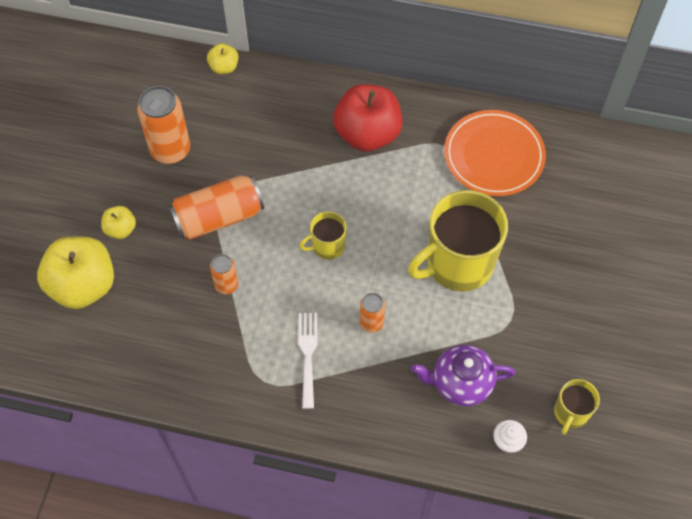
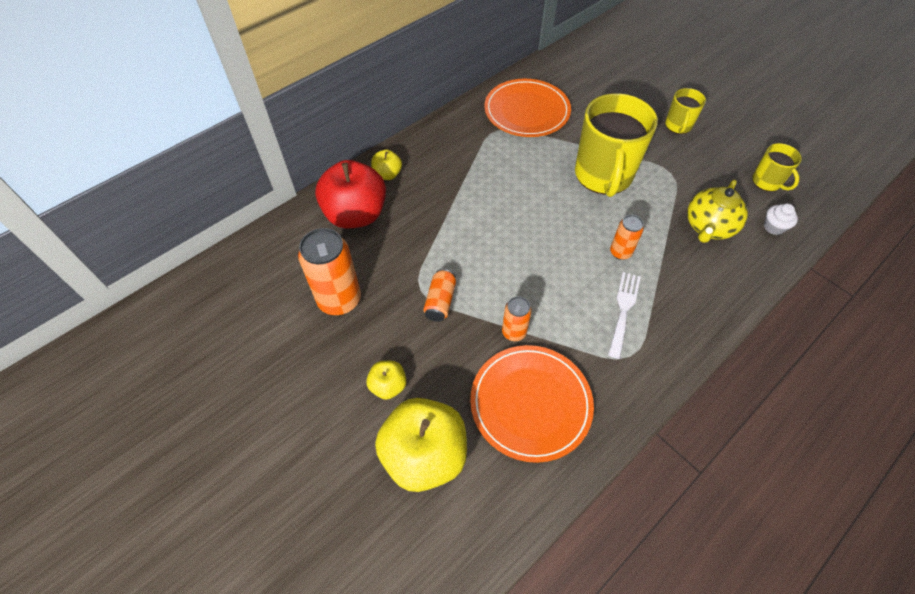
camera: 55 degrees left, 5 degrees down
(170, 331) = (530, 403): none -> orange plate
(218, 217) = (440, 301): orange can -> orange can, size x0.54
(224, 67) = (295, 218): yellow apple -> yellow apple (387, 174)
(308, 355) = (623, 310): white fork -> white fork turned 75 degrees clockwise
(327, 246) = (529, 242): yellow mug -> yellow mug (678, 126)
(367, 134) = (447, 165): red apple -> red apple (356, 215)
(460, 383) = (708, 227): purple teapot -> yellow teapot

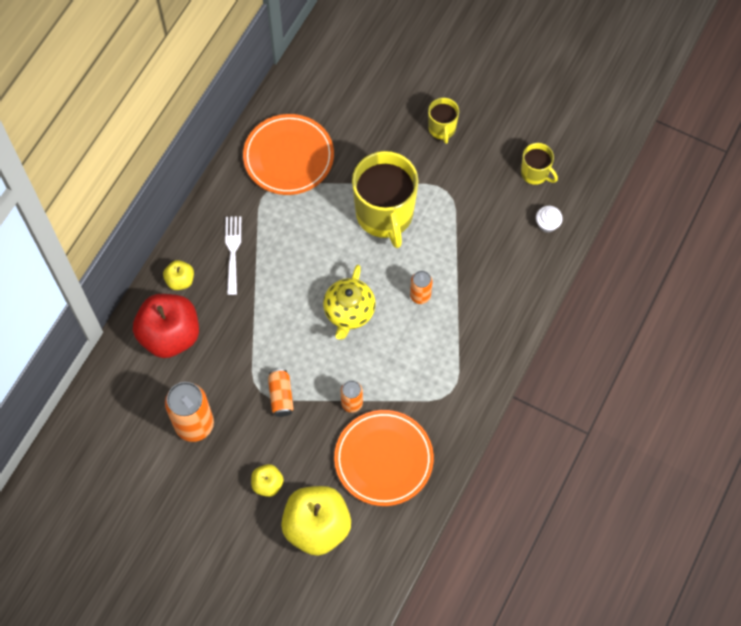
camera: 20 degrees left, 10 degrees up
(623, 310) = (436, 352): white fork -> white fork (232, 251)
(708, 227) = (491, 243): yellow teapot -> yellow teapot (349, 312)

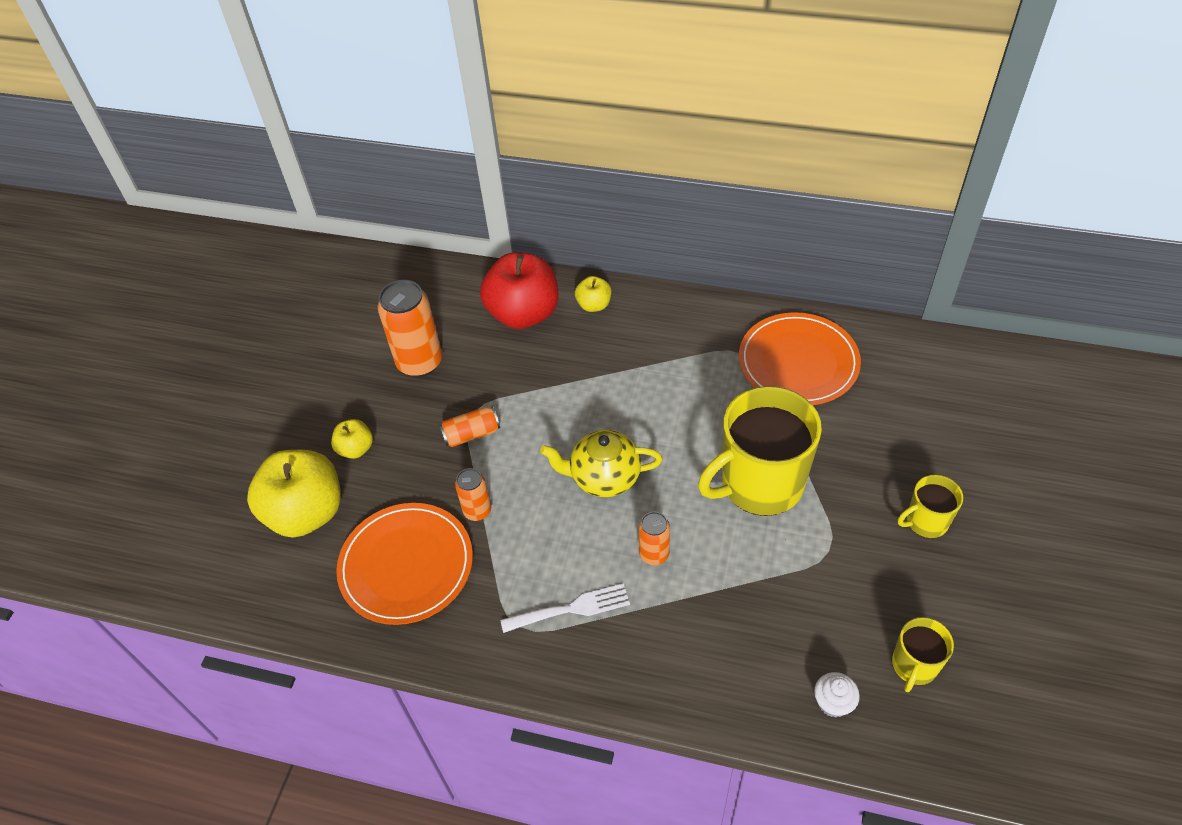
camera: 80 degrees right, 15 degrees down
(232, 251) = (647, 341): white fork -> white fork (571, 609)

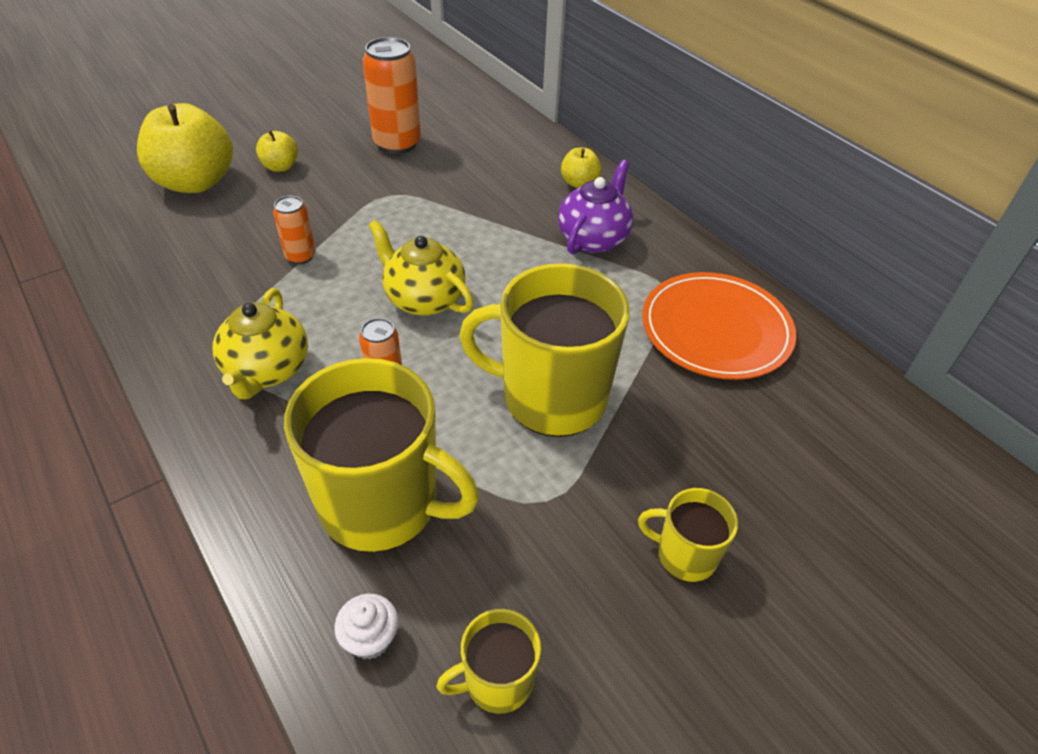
camera: 35 degrees right, 5 degrees down
(406, 565) = (204, 256): orange plate -> none
(471, 434) = (368, 207): orange can -> none
(523, 314) = (514, 158): red apple -> none
(571, 609) = (267, 371): white fork -> yellow teapot
(655, 346) = (593, 238): none -> purple teapot
(748, 629) = (382, 504): none -> yellow mug

